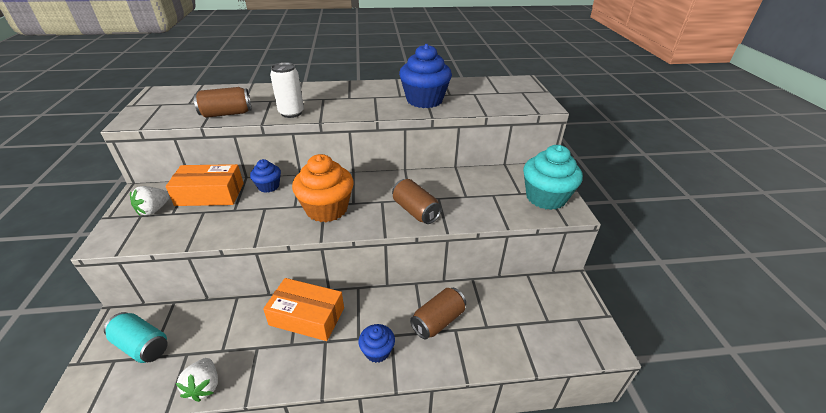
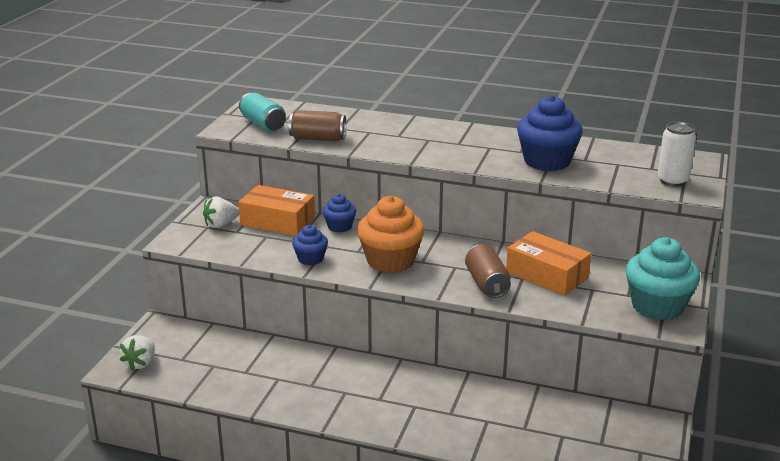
camera: 25 degrees right, 10 degrees down
(142, 345) = (176, 349): turquoise can -> turquoise can (263, 124)
(204, 386) = (222, 393): white strawberry -> white strawberry (141, 363)
(291, 113) = (385, 149): white can -> white can (672, 181)
(307, 316) = (336, 368): orange box -> orange box (547, 275)
(377, 351) = (393, 414): blue cupcake -> blue cupcake (310, 259)
(438, 321) = (472, 409): brown can -> none

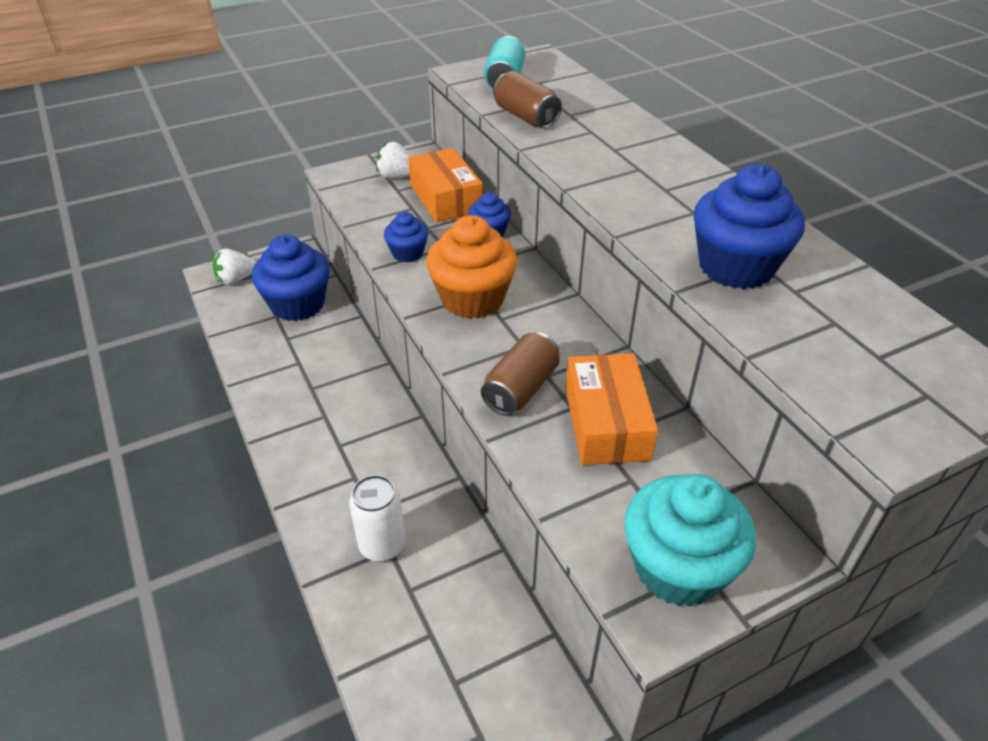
camera: 45 degrees right, 15 degrees up
(217, 351) = (298, 304): none -> blue cupcake
(672, 181) = (880, 396): white can -> white can (382, 545)

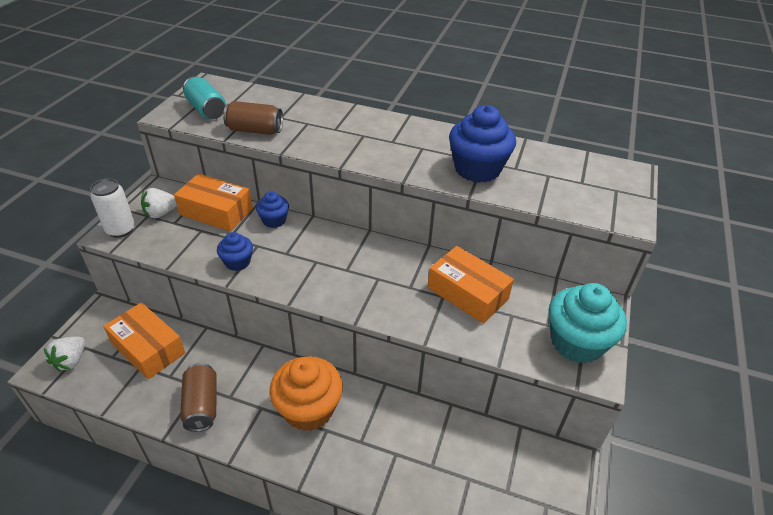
camera: 45 degrees left, 0 degrees up
(298, 304) = (148, 348): blue cupcake -> orange box
(382, 545) = (389, 455): white can -> white can (120, 230)
(472, 299) = (315, 268): orange cupcake -> orange cupcake (308, 409)
(521, 389) = (406, 303): brown can -> brown can (202, 405)

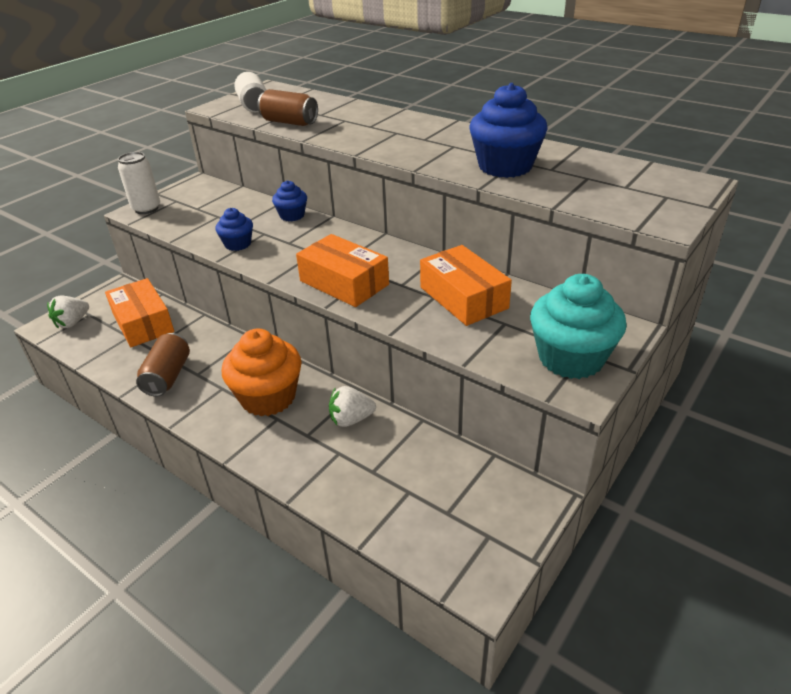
camera: 20 degrees right, 5 degrees down
(161, 213) = (189, 200): white strawberry -> white strawberry (351, 419)
(206, 110) = (253, 105): turquoise can -> white can
(216, 211) = (240, 203): orange box -> orange box (344, 283)

